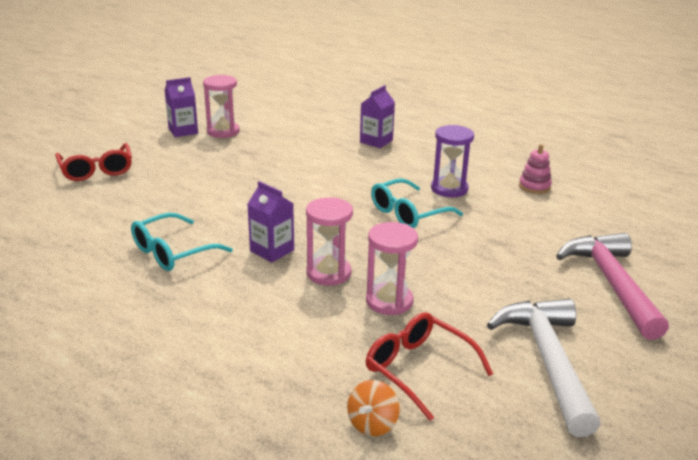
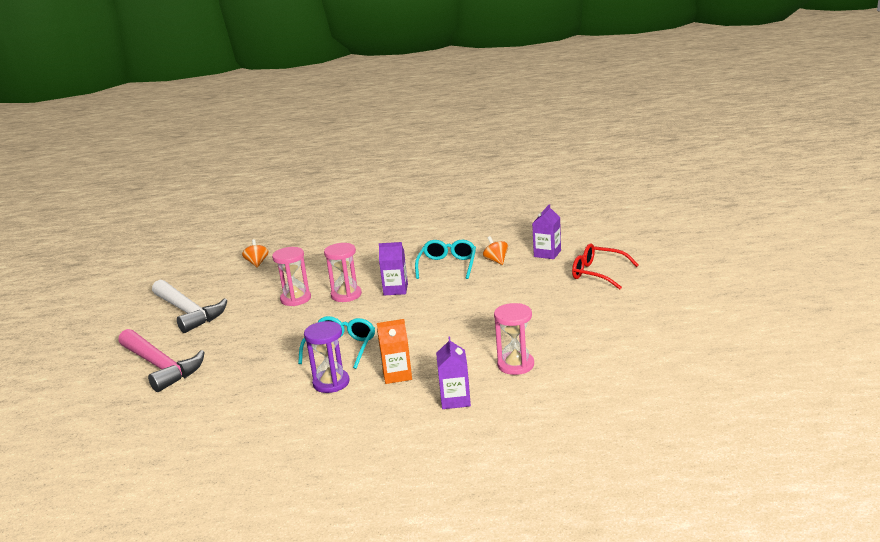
camera: 145 degrees right, 5 degrees down
(123, 230) = (496, 260): none -> orange spinning top
(183, 131) = (626, 323): purple carton -> purple carton (547, 253)
(223, 131) = (597, 339): pink hourglass -> pink hourglass (515, 365)
(391, 172) = (397, 375): none -> orange carton
(418, 369) = (253, 283): red glasses -> none
(534, 186) = (257, 422): pink stacking toy -> none

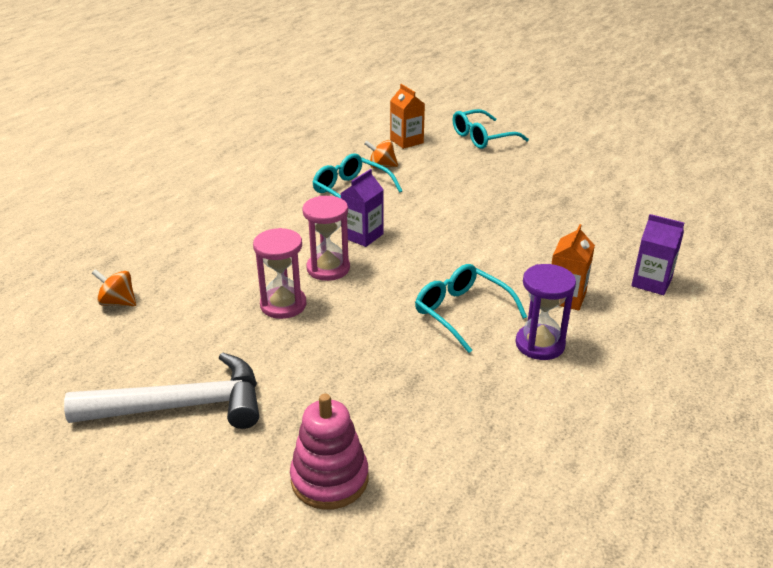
camera: 60 degrees left, 10 degrees up
(161, 366) = (329, 479): pink hammer -> pink stacking toy
(515, 365) = (614, 231): pink hourglass -> none
(547, 253) = (406, 141): purple carton -> orange carton
(598, 273) = (482, 138): red glasses -> turquoise glasses

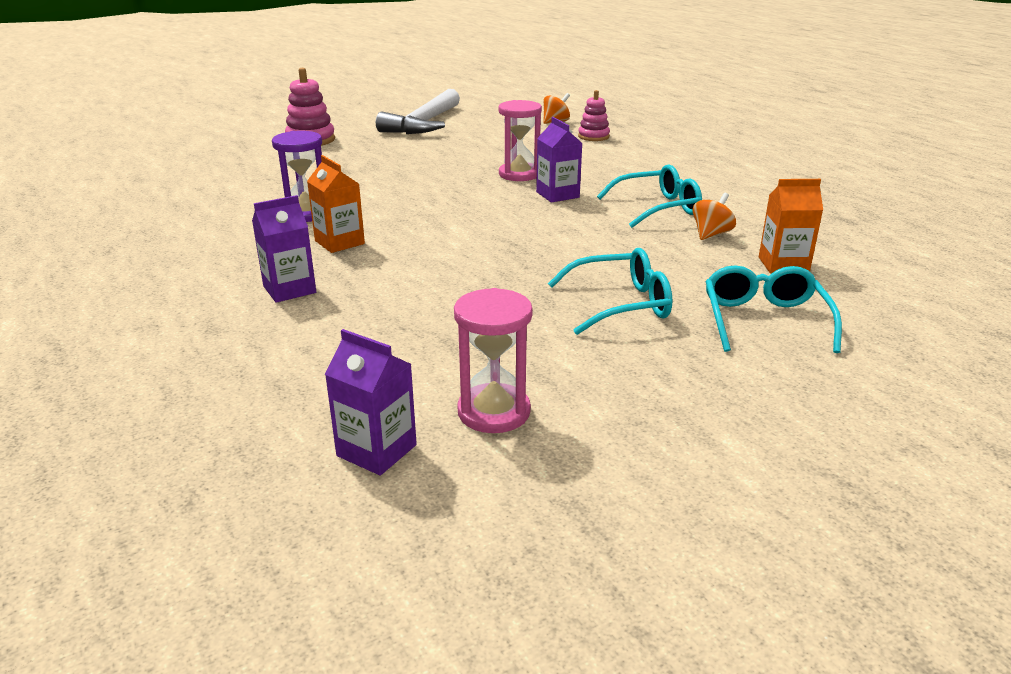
camera: 120 degrees right, 5 degrees down
(169, 262) = (593, 136): none -> pink stacking toy
(283, 305) = (488, 155): pink hourglass -> pink hourglass (494, 412)
(462, 313) = (388, 200): turquoise glasses -> turquoise glasses (620, 304)
(715, 193) = (376, 450): none -> purple carton

